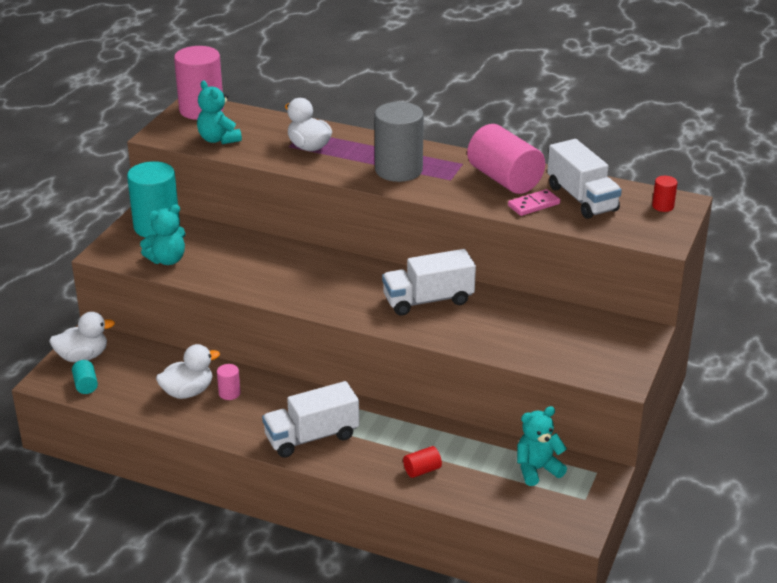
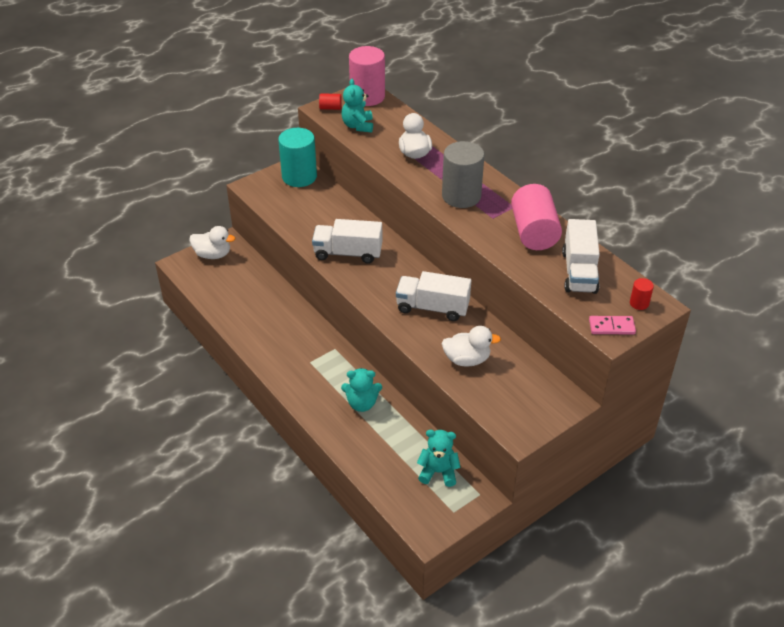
camera: 30 degrees right, 10 degrees up
(86, 385) = (199, 277): turquoise cylinder -> none
(167, 260) = (285, 206): turquoise teddy bear -> turquoise teddy bear (362, 403)
(188, 392) = (256, 308): white duck -> white duck (467, 359)
(229, 393) = (280, 320): pink cylinder -> none
(312, 437) = (306, 377): white truck -> white truck (348, 253)
(422, 470) = (358, 436): red cylinder -> red cylinder (330, 108)
(533, 205) = (536, 263): pink domino -> pink domino (611, 327)

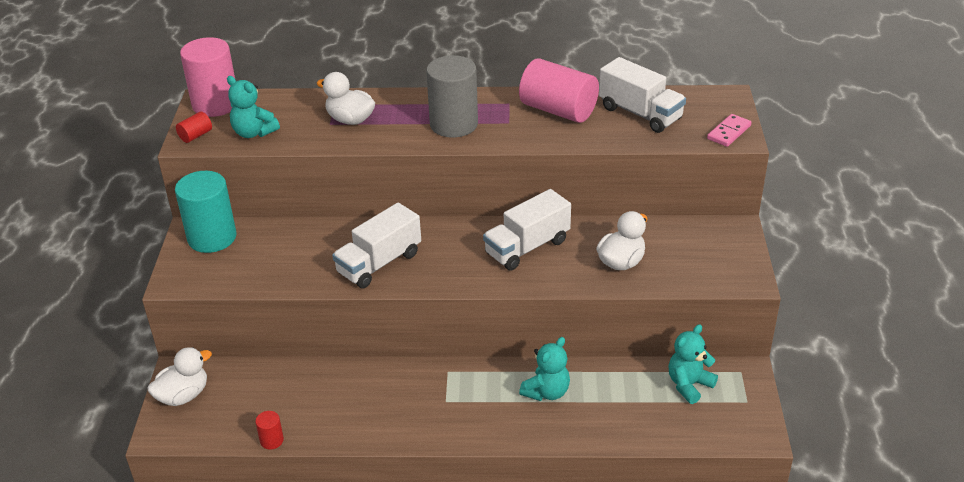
camera: 50 degrees left, 5 degrees down
(639, 303) = (715, 104): red cylinder -> red cylinder (272, 440)

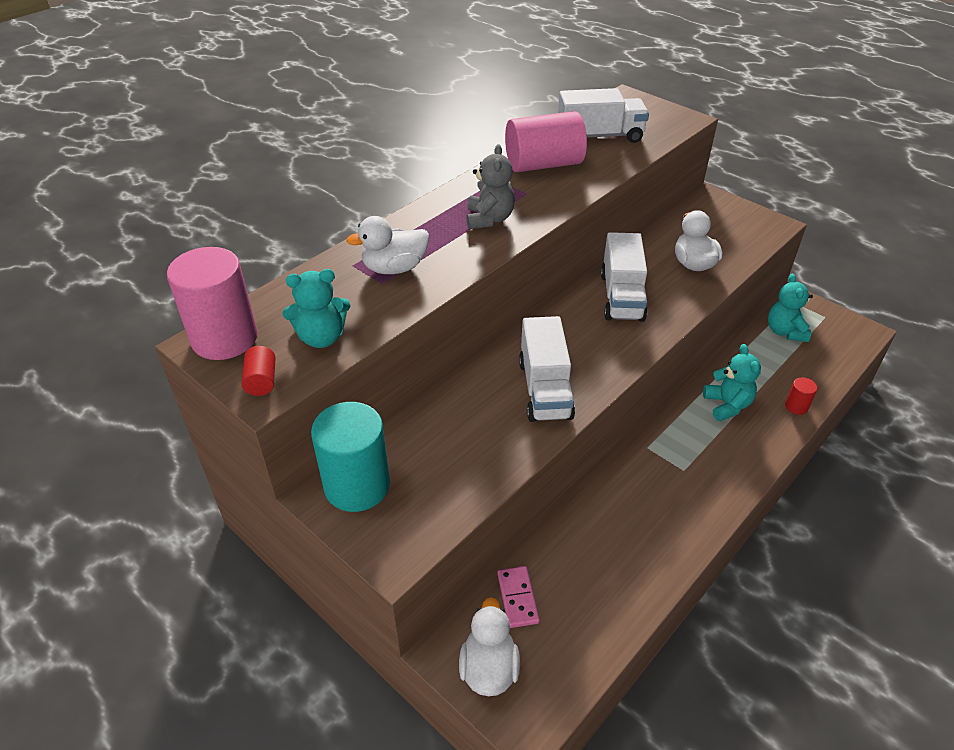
camera: 50 degrees left, 5 degrees up
(272, 440) = (627, 626): red cylinder -> red cylinder (796, 406)
(454, 124) = (489, 219): grey cylinder -> grey teddy bear
(728, 132) = (673, 118): pink domino -> pink domino (517, 598)

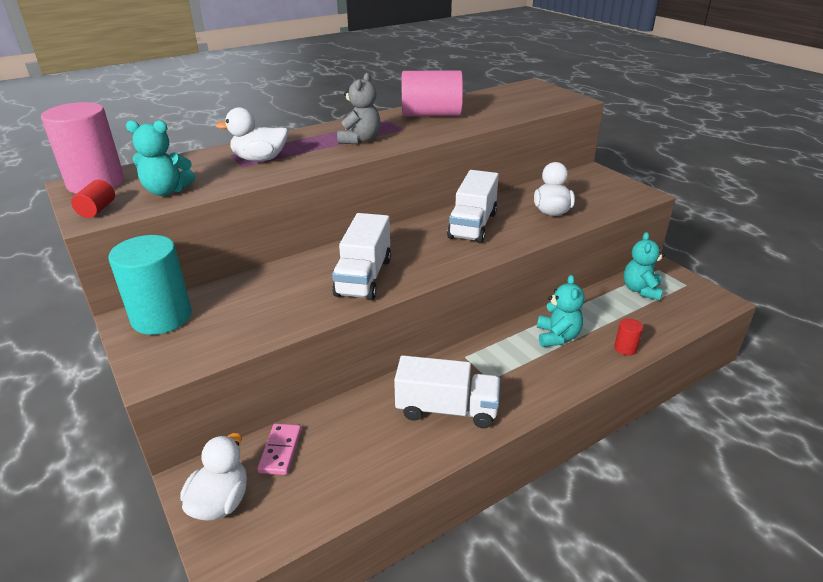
camera: 15 degrees right, 10 degrees down
(599, 136) = (491, 103): white truck -> white truck (447, 409)

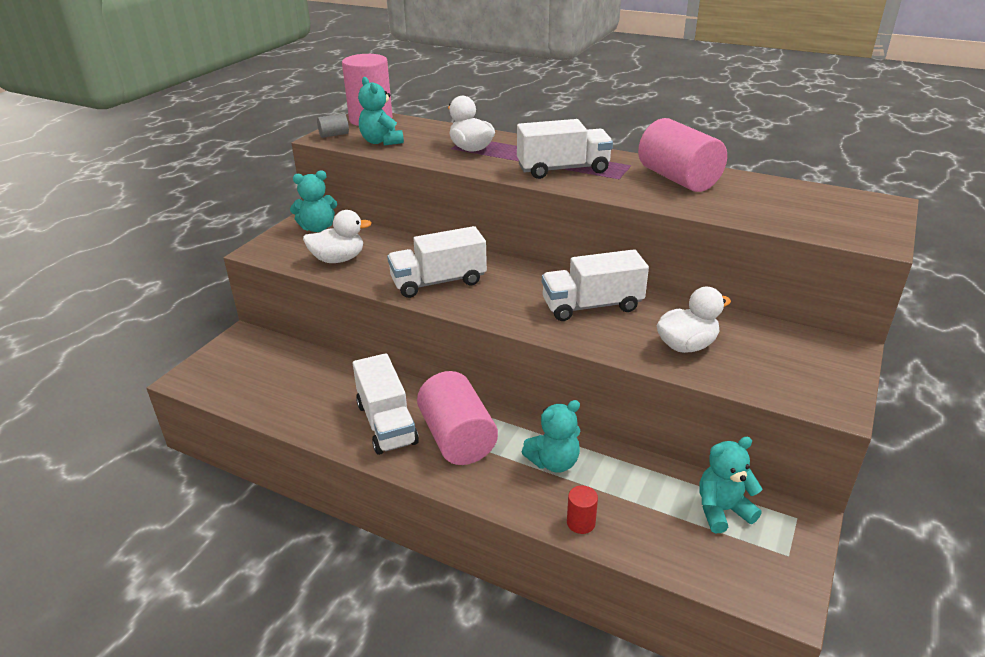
camera: 60 degrees right, 0 degrees up
(97, 210) = (334, 135): red cylinder -> grey cylinder
(162, 317) = (317, 228): turquoise cylinder -> turquoise teddy bear
(220, 501) = (229, 355): white duck -> white duck (338, 259)
(280, 450) = (288, 359): pink domino -> none
(360, 140) = (563, 169): grey teddy bear -> white truck
(497, 374) = (457, 438): none -> pink cylinder

